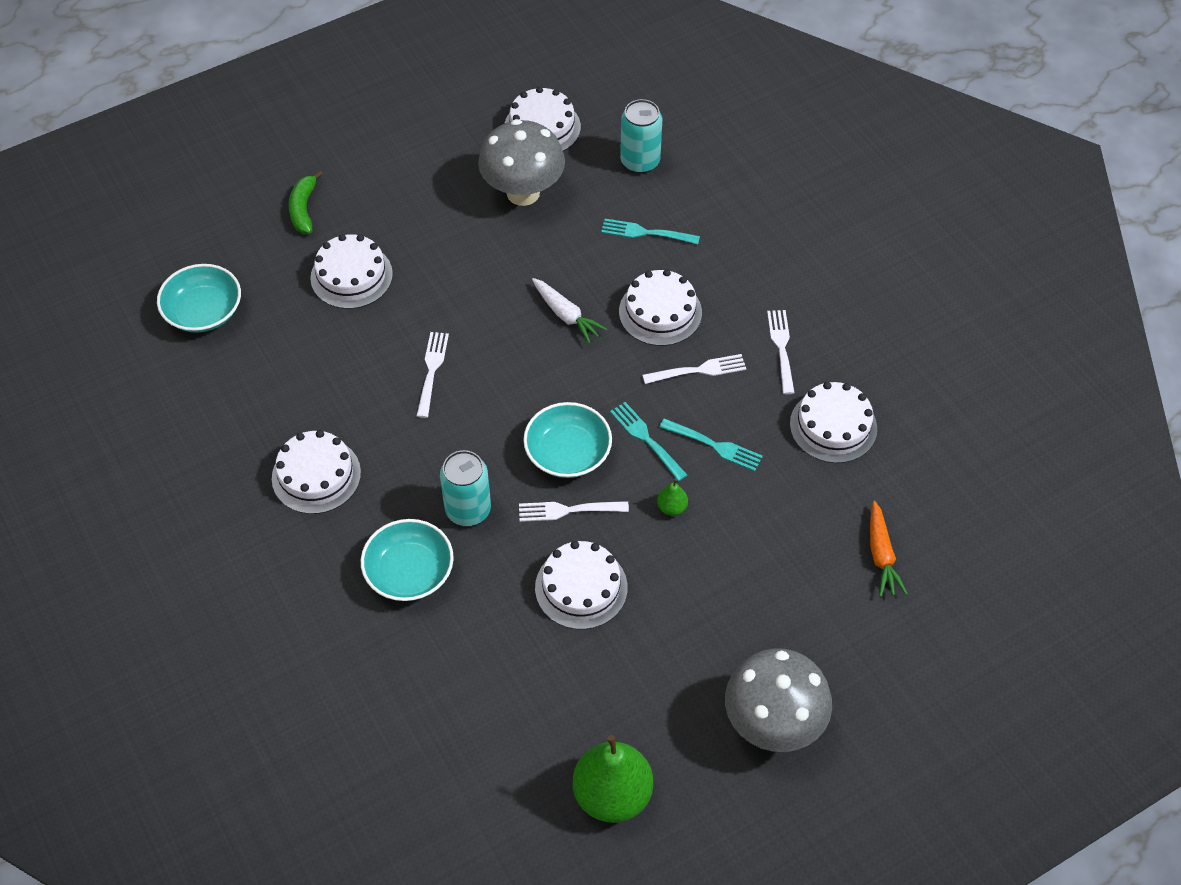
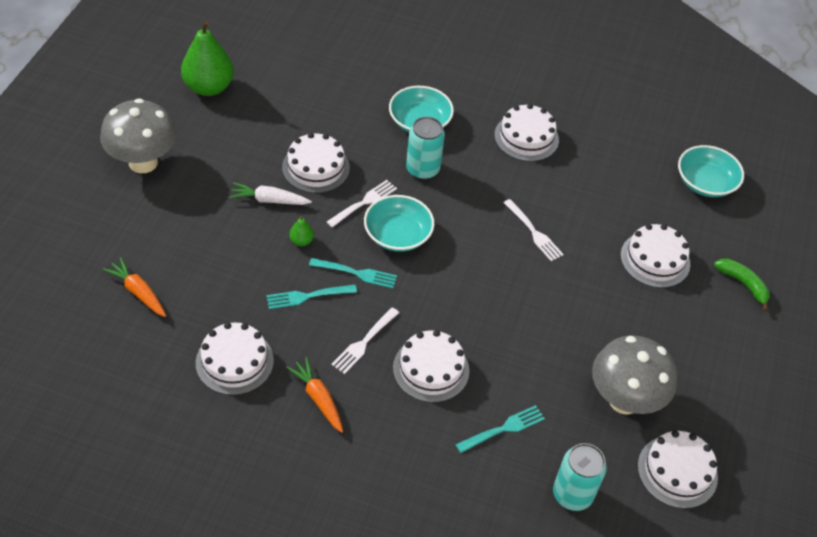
camera: 135 degrees right, 5 degrees down
(566, 315) = (492, 323): white carrot -> white carrot (269, 200)
(782, 348) = (318, 398): white fork -> orange carrot

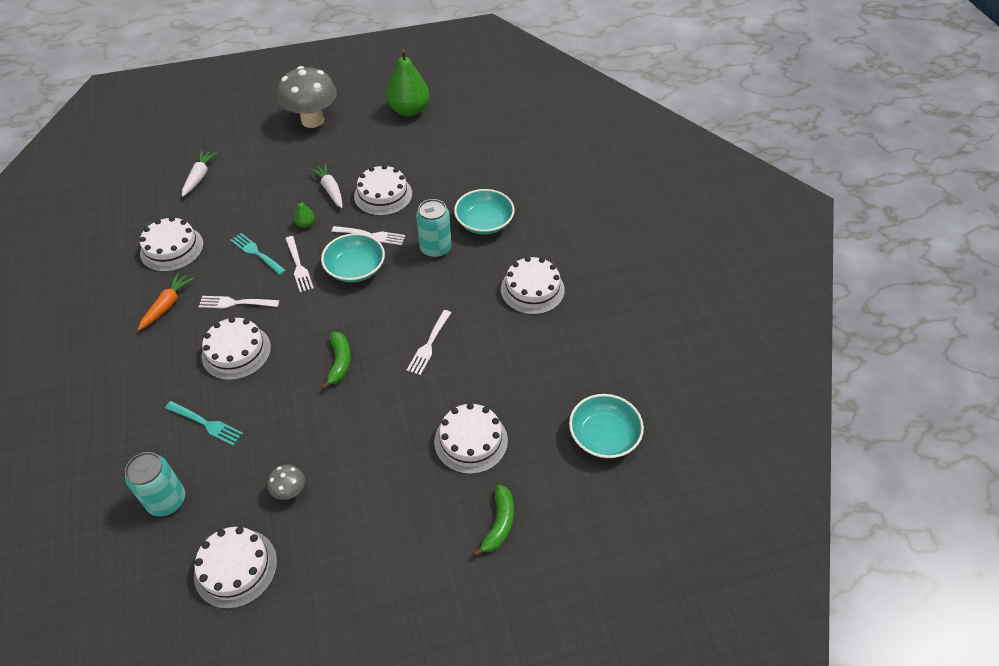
camera: 60 degrees right, 0 degrees up
(138, 292) = (199, 177): orange carrot -> white carrot
(356, 273) = (298, 266): turquoise fork -> white fork
(505, 301) = (339, 362): none -> green banana
(624, 400) = (290, 492): grey mushroom -> grey mushroom, size x0.44

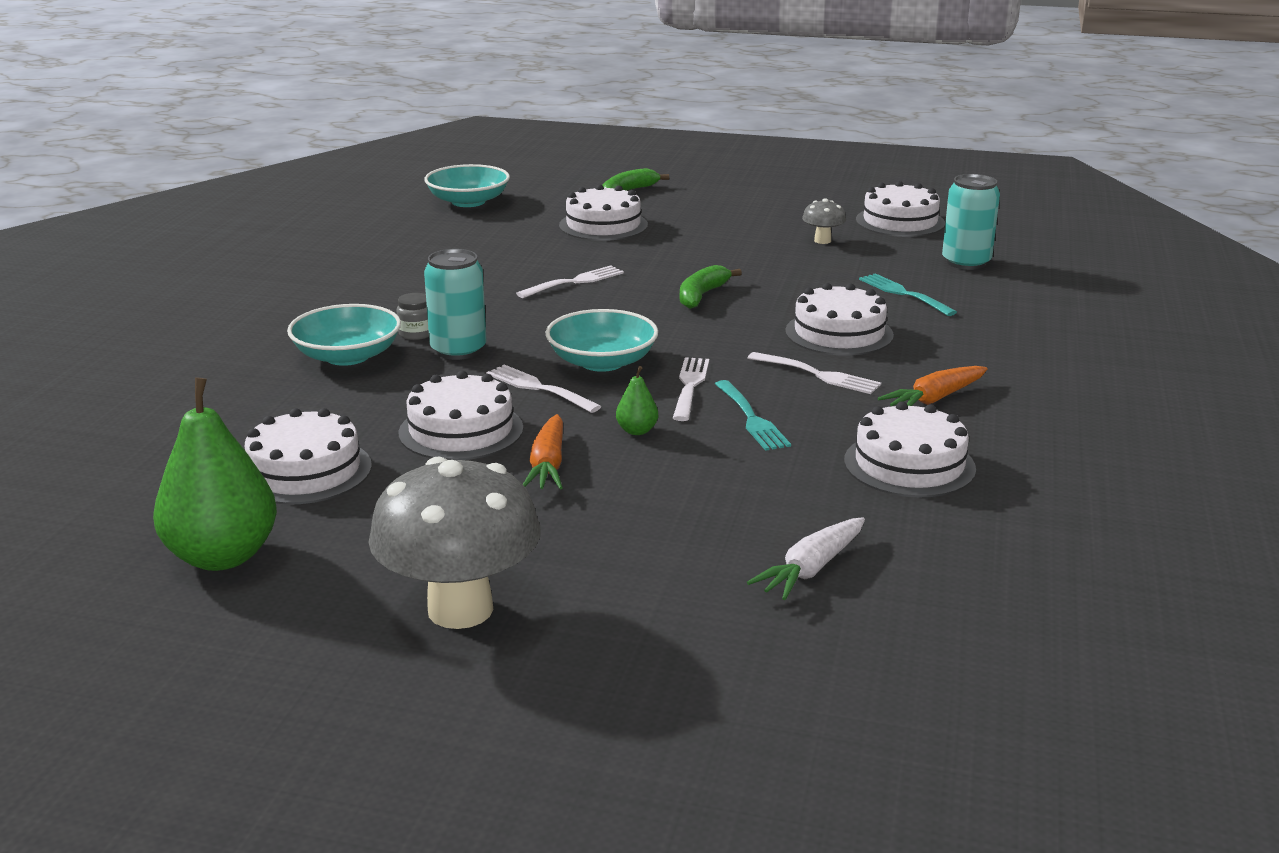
camera: 150 degrees left, 25 degrees down
(330, 190) = (548, 465): white carrot -> orange carrot
(470, 253) = (416, 334): none -> grey jar
(532, 289) = (386, 287): white cake -> white cake (305, 471)

